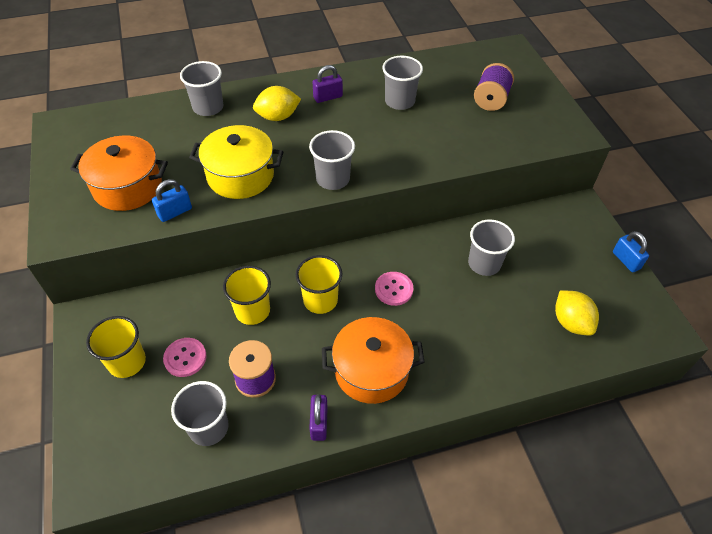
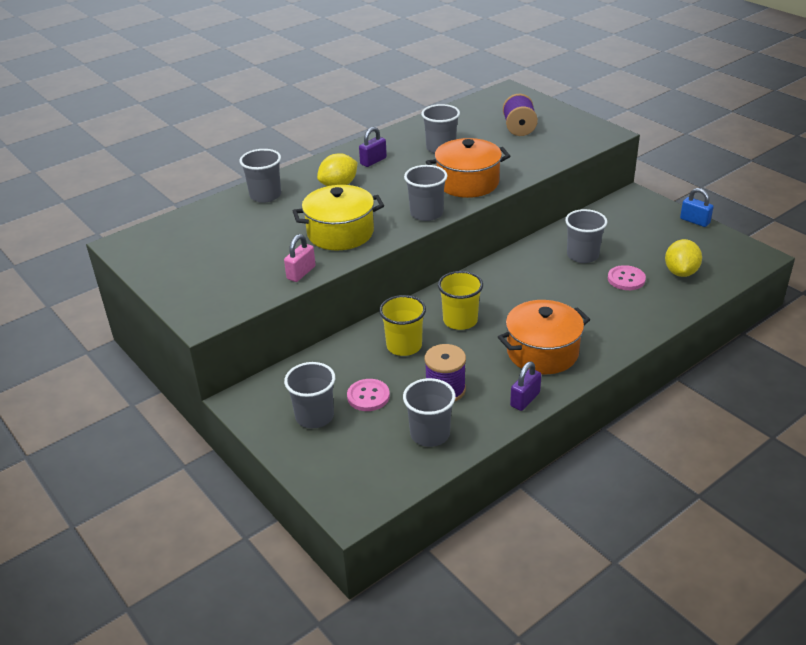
camera: 20 degrees left, 15 degrees down
(127, 362) = (314, 416): yellow cup -> grey cup
(128, 187) = (239, 268): orange pot -> orange pot (467, 183)
(175, 212) = (301, 273): blue padlock -> pink padlock
(319, 423) = (525, 399): purple padlock -> purple padlock turned 60 degrees clockwise
(393, 289) = (519, 294): pink button -> pink button (626, 279)
(571, 322) = (680, 272): yellow lemon -> yellow lemon turned 60 degrees clockwise

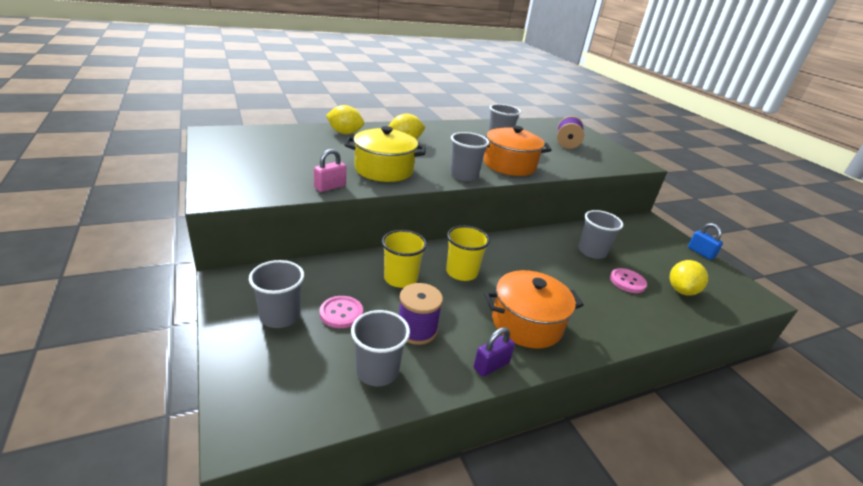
camera: 10 degrees right, 5 degrees down
(265, 195) = (345, 133): grey cup -> yellow lemon
(373, 161) = (442, 134): purple padlock -> none

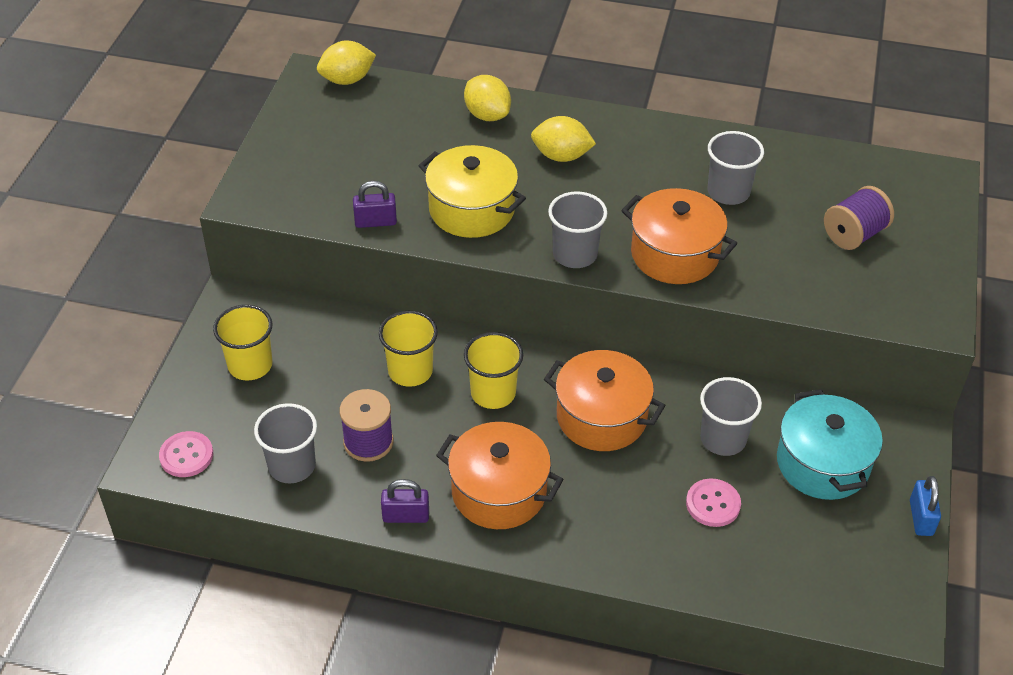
camera: 40 degrees right, 15 degrees up
(280, 316) = (250, 365): grey cup -> yellow cup
(330, 187) = (375, 222): pink padlock -> purple padlock
(341, 313) = (310, 388): pink button -> pink button (186, 455)
(529, 263) = (601, 417): none -> orange pot
(640, 246) = (822, 463): none -> turquoise pot
(681, 290) = (781, 553): yellow lemon -> yellow lemon (347, 80)

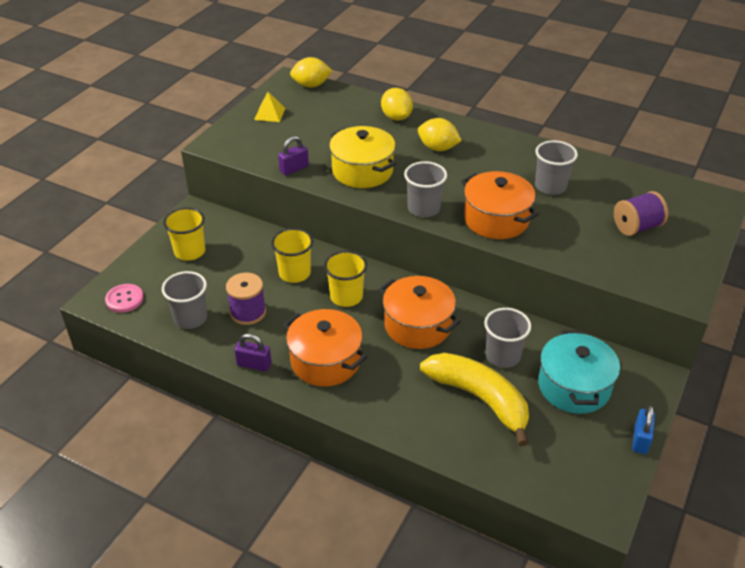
camera: 15 degrees right, 5 degrees down
(305, 137) = (269, 114): none -> yellow pyramid
(375, 222) = (294, 169): purple padlock -> purple padlock turned 45 degrees counterclockwise
(713, 504) = (479, 399): pink button -> yellow banana

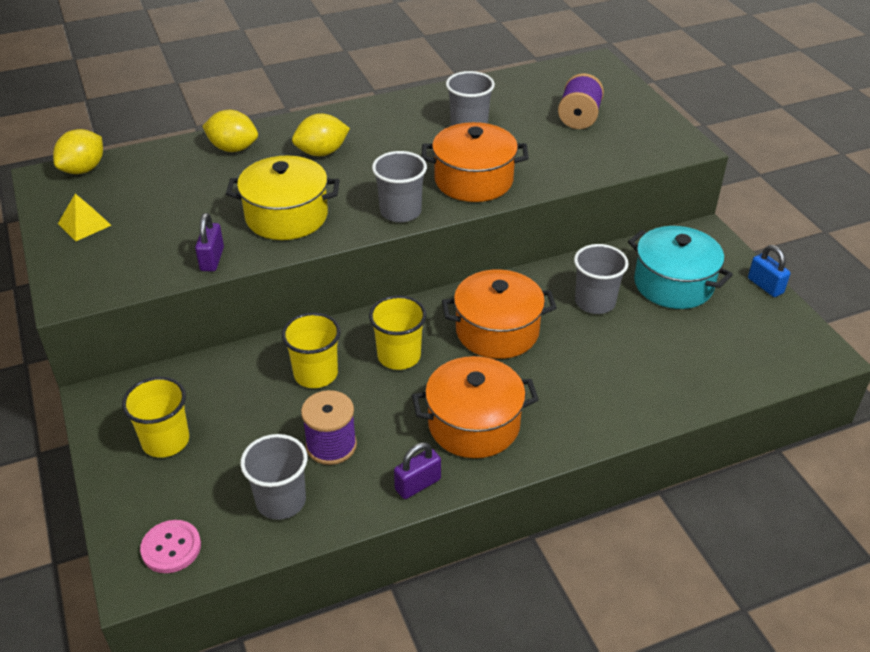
camera: 50 degrees left, 0 degrees up
(479, 399) = (632, 348): yellow banana -> none

